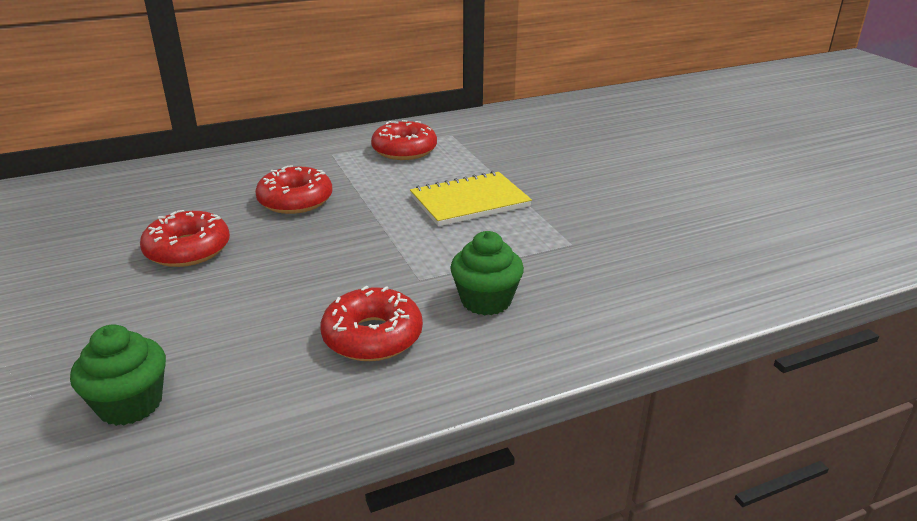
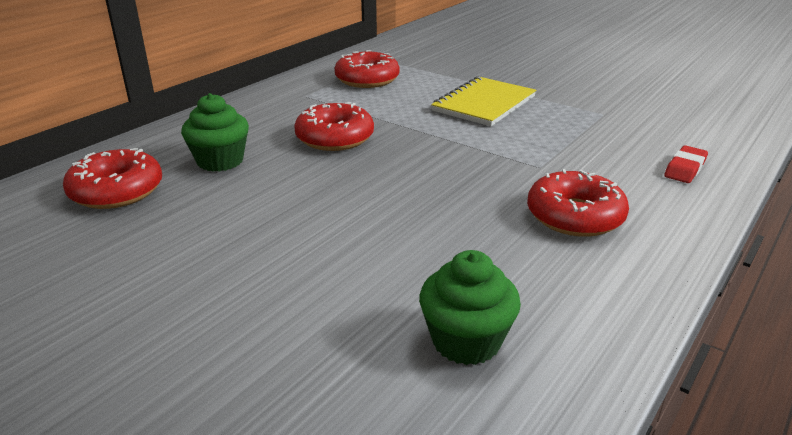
camera: 30 degrees left, 0 degrees up
(188, 250) = (298, 203): red donut -> red donut (117, 191)
(486, 300) = (611, 166): green cupcake -> green cupcake (220, 161)
(556, 327) = (685, 169): none -> red eraser

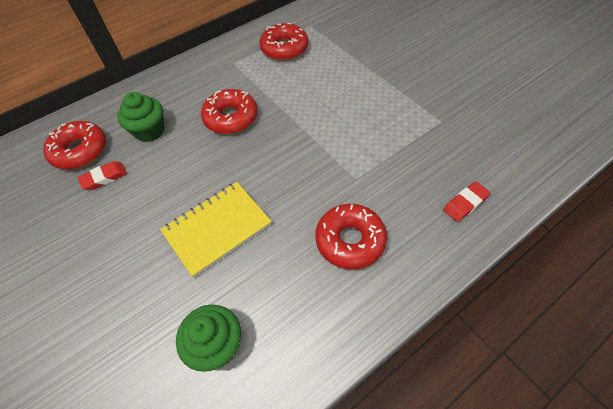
camera: 20 degrees right, 25 degrees up
(174, 210) = (104, 178): none -> red eraser
(484, 104) = (355, 93): yellow notebook -> yellow notebook (217, 229)

